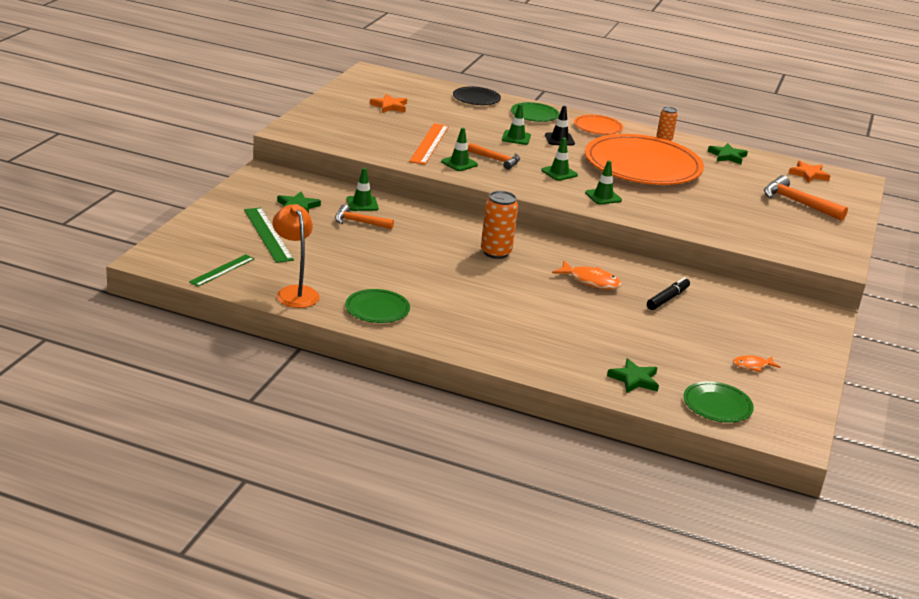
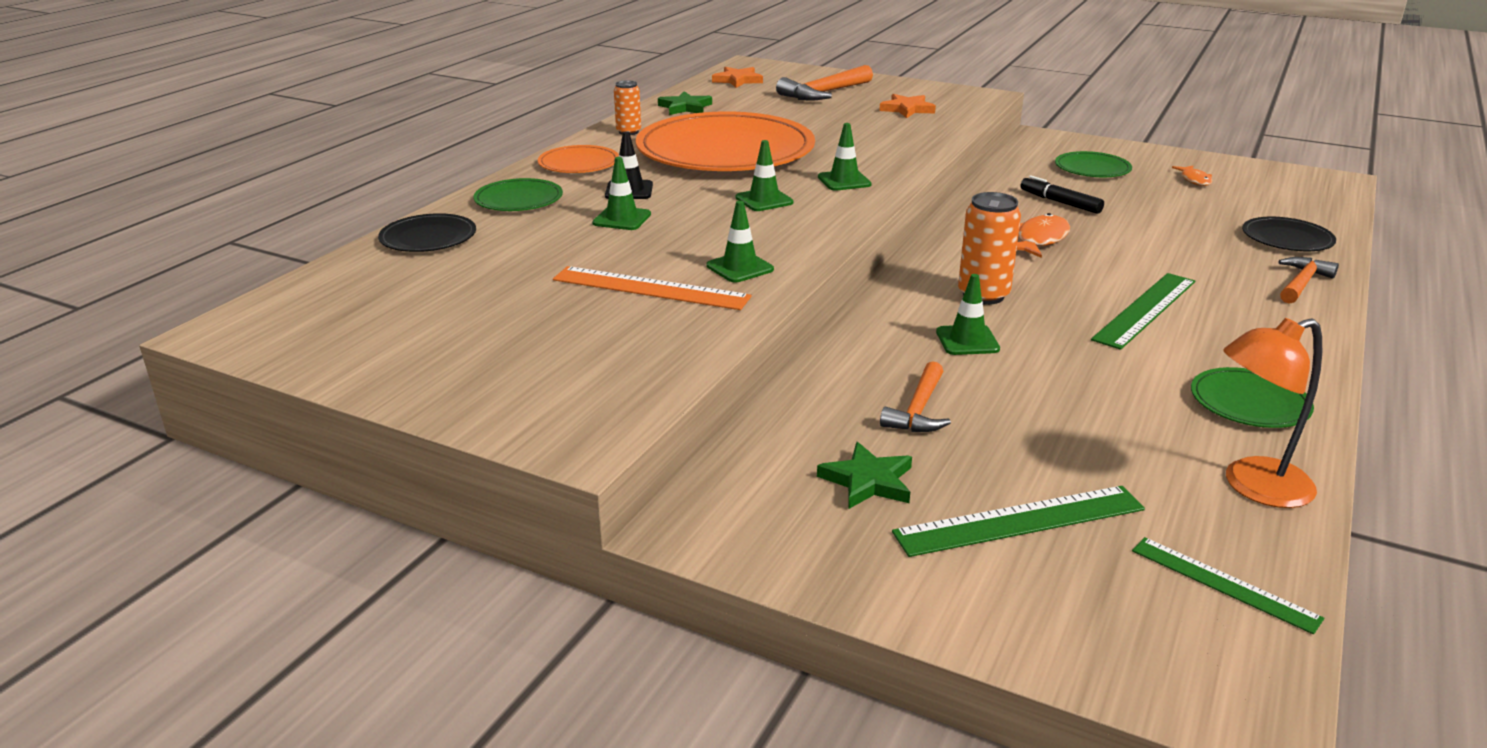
camera: 80 degrees left, 0 degrees up
(362, 204) = (834, 404): green traffic cone -> green traffic cone (967, 340)
(389, 106) = (447, 318): orange star -> orange star (907, 109)
(489, 300) = (1145, 310): none -> green ruler
(497, 160) = (721, 238): orange hammer -> orange hammer (1301, 283)
(634, 379) = (1287, 238): green star -> black plate
(717, 405) = (1302, 204): green plate -> green plate (1092, 168)

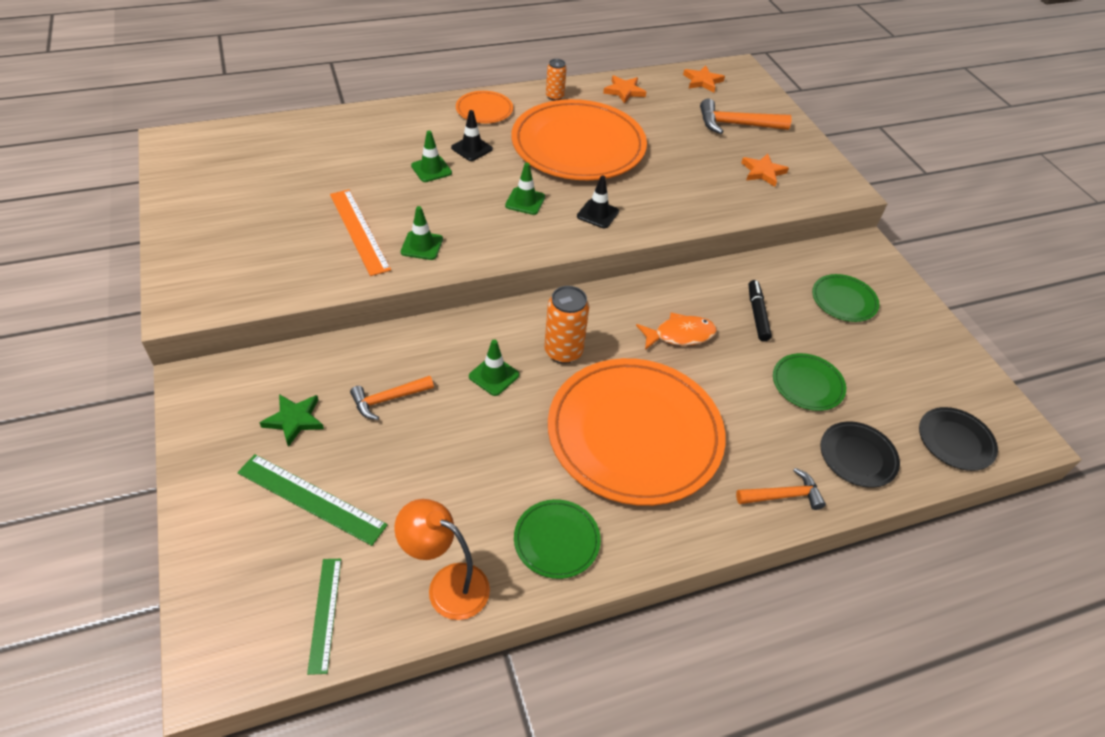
camera: 40 degrees right, 20 degrees up
(428, 237) = (329, 127): black plate -> black plate (955, 440)
(518, 199) = (410, 122): green plate -> green plate (807, 384)
(685, 107) = (624, 91): green star -> orange star
(844, 181) = (597, 214): green traffic cone -> black traffic cone
(1145, 310) = (634, 433): green ruler -> orange plate
(1194, 180) = (902, 360): orange fish -> none

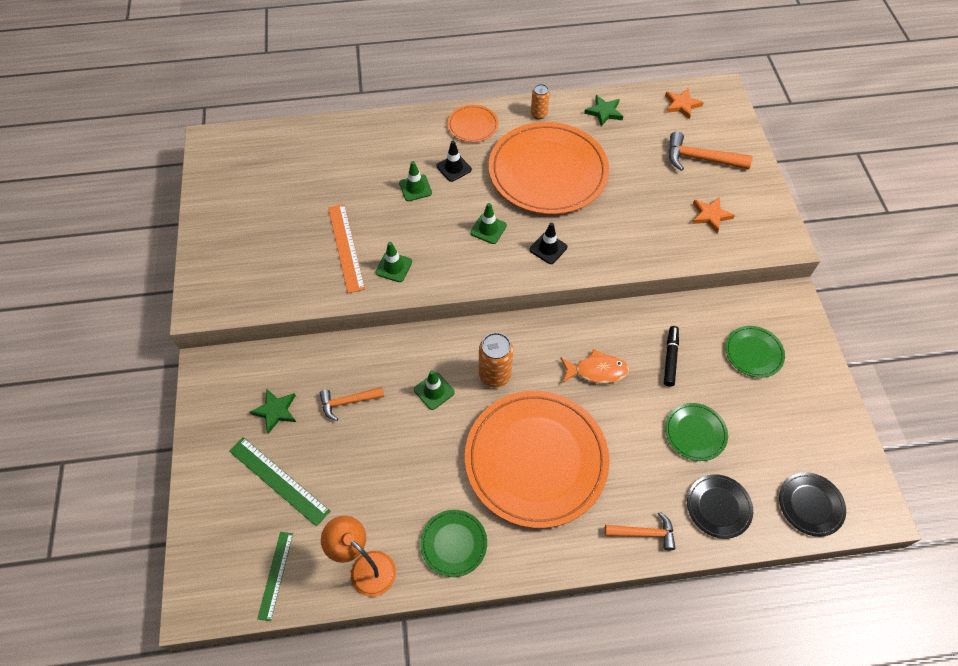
camera: 15 degrees right, 10 degrees up
(624, 91) = (604, 112): orange star -> green star

